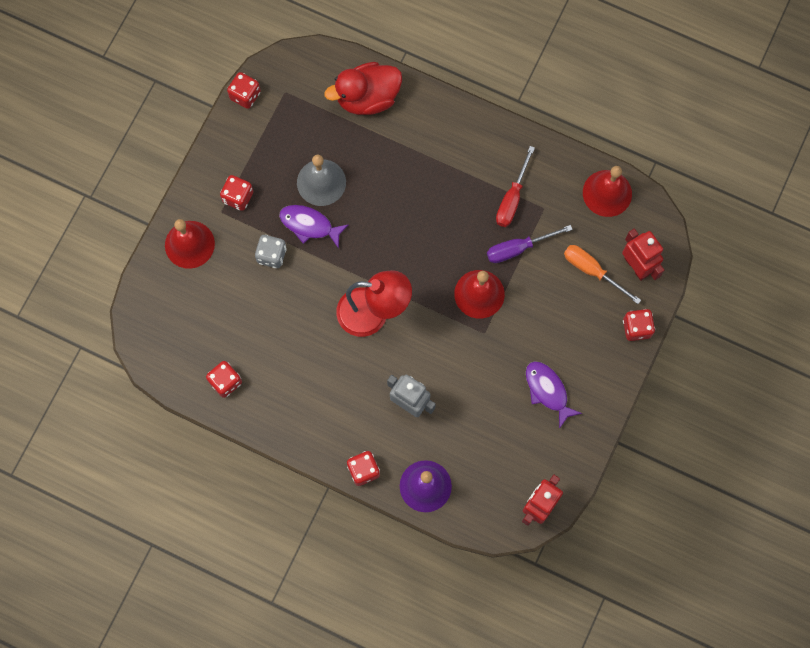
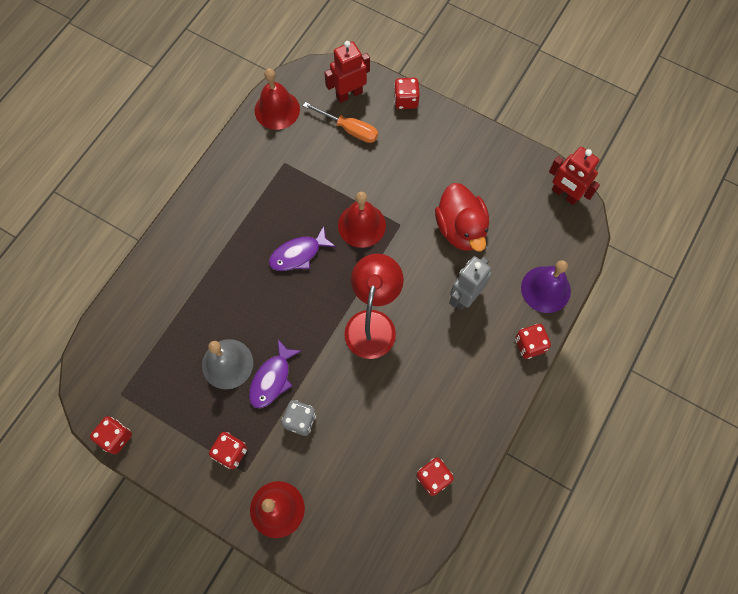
camera: 85 degrees left, 5 degrees down
(367, 98) = (143, 311): red duck -> red duck (461, 229)
(512, 198) = (271, 188): red screwdriver -> none
(518, 248) = (321, 187): purple screwdriver -> none
(547, 391) = (459, 176): purple fish -> purple fish (298, 254)
(592, 271) = (349, 129): orange screwdriver -> orange screwdriver turned 105 degrees counterclockwise

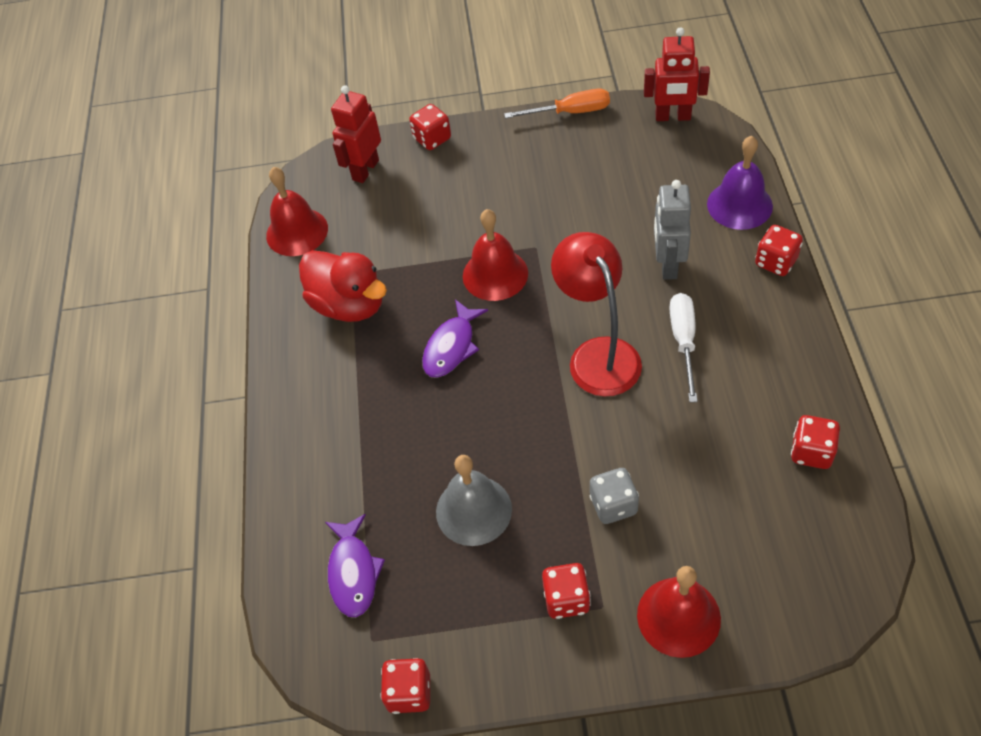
camera: 30 degrees left, 15 degrees down
(272, 379) = (541, 487): purple fish -> purple fish (353, 572)
(349, 129) = (396, 199): orange screwdriver -> orange screwdriver (570, 112)
(427, 353) = (683, 341): none -> white screwdriver
(461, 229) = (602, 210): red duck -> red duck (349, 305)

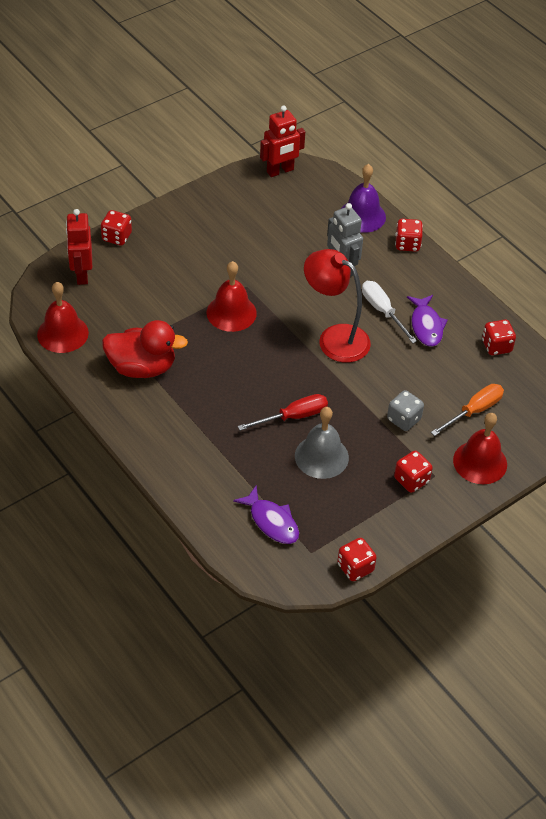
camera: 40 degrees left, 5 degrees down
(451, 346) = (235, 368): purple fish -> purple fish (426, 326)
(476, 440) = (293, 417): none -> red screwdriver
(570, 112) = (206, 188): orange screwdriver -> orange screwdriver (474, 411)

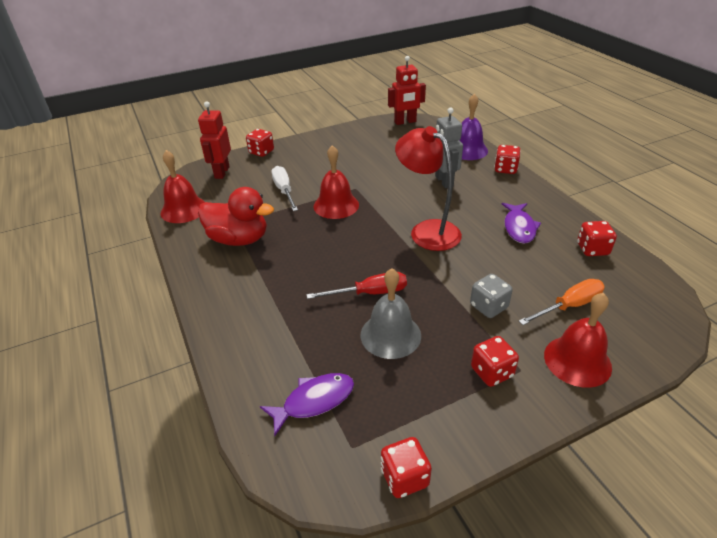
camera: 15 degrees right, 10 degrees down
(271, 521) = (314, 401): purple fish -> purple fish turned 90 degrees counterclockwise
(382, 311) = (477, 213): white screwdriver -> white screwdriver (284, 190)

